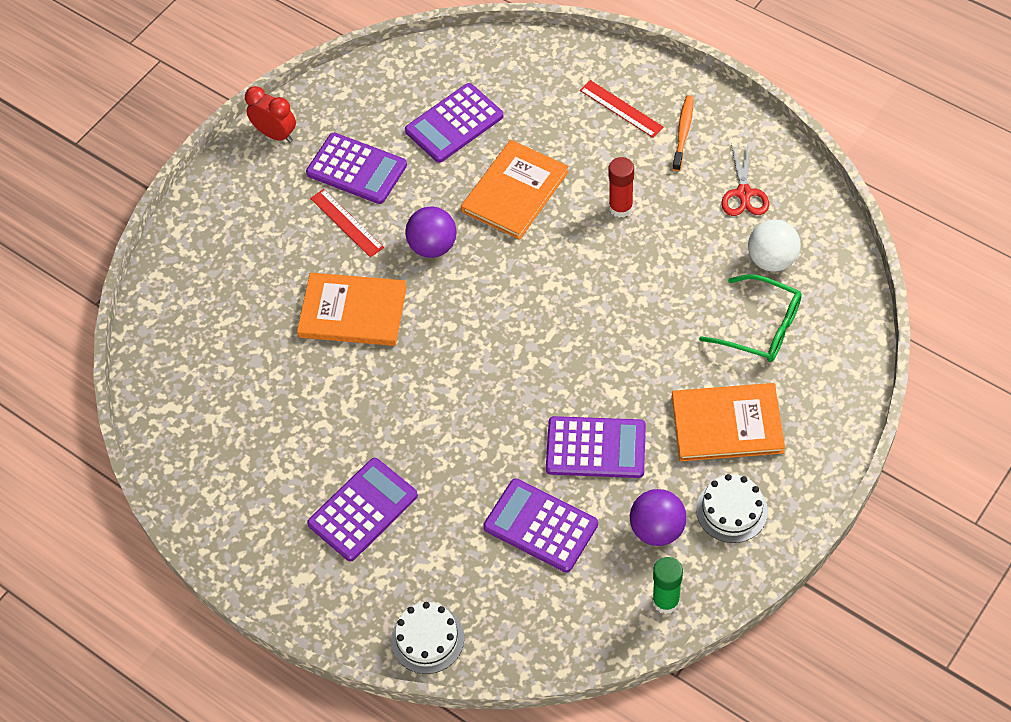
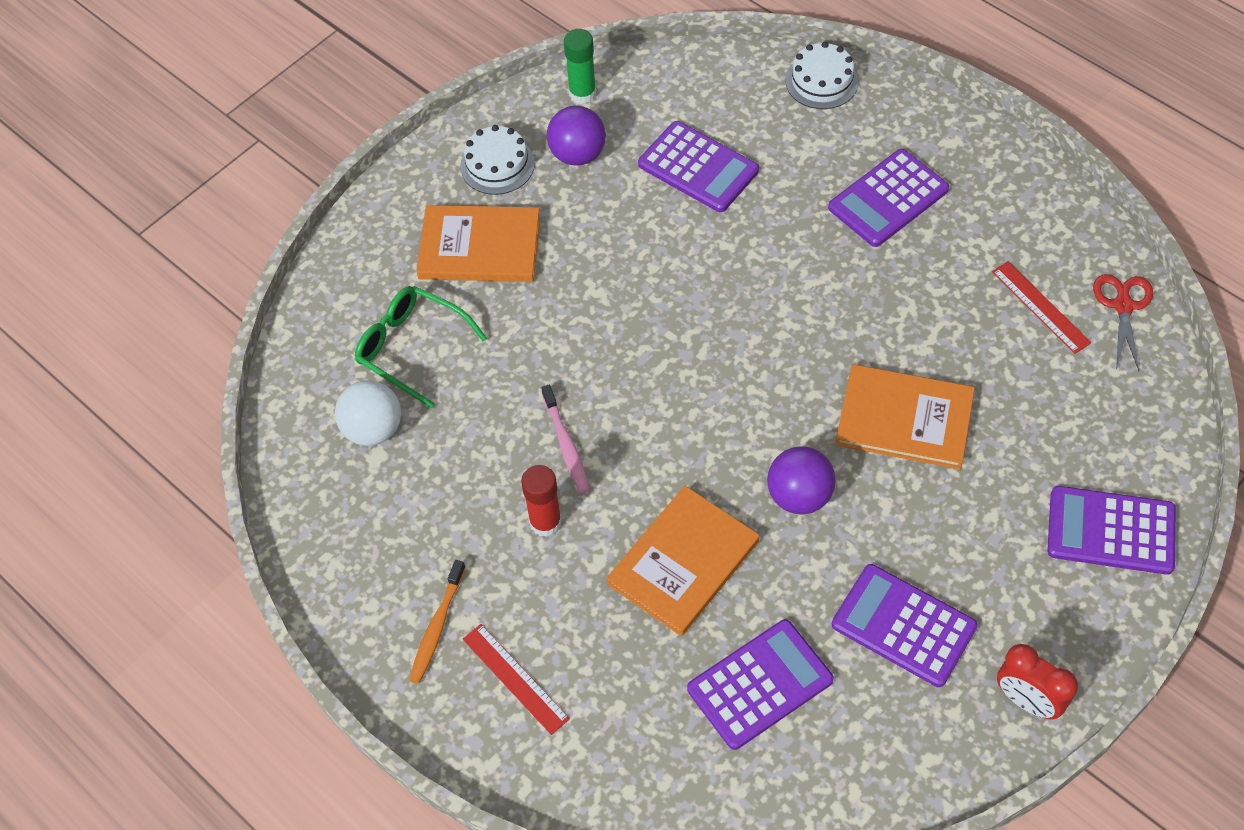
camera: 175 degrees left, 0 degrees up
(346, 223) = (916, 543): red ruler -> red ruler (1040, 307)
(596, 448) = (628, 236): purple calculator -> purple calculator (1110, 531)
(616, 264) = (566, 445): none -> pink toothbrush
(744, 193) = (381, 524): red scissors -> red scissors (1123, 306)

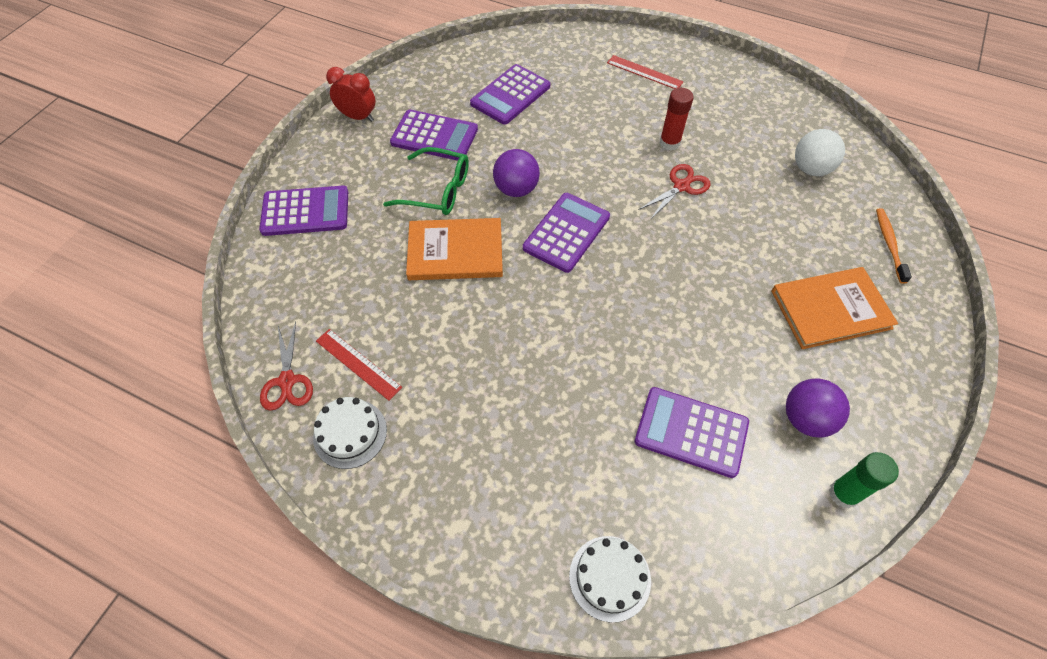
camera: 160 degrees right, 0 degrees up
(410, 347) = (825, 223): green glasses -> green glasses (438, 190)
(437, 627) = (700, 84): orange toothbrush -> orange toothbrush (889, 244)
(497, 165) = (868, 390): white cake -> white cake (350, 433)
(566, 445) = (681, 186): pink toothbrush -> red scissors
(683, 562) = (576, 140): orange book -> none
(888, 199) = (506, 441): purple calculator -> purple calculator (566, 232)

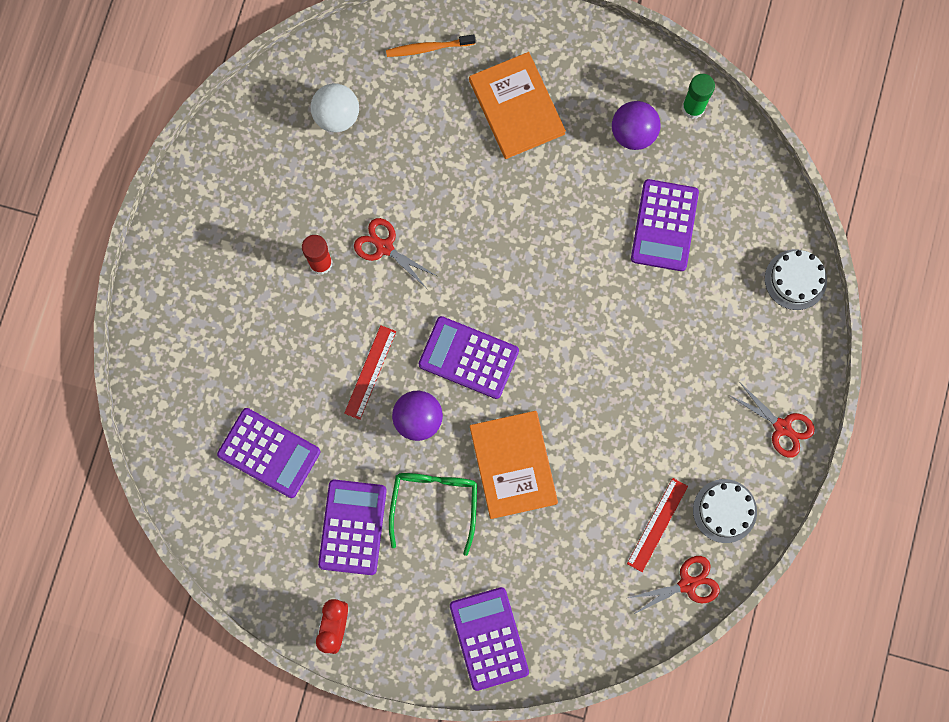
camera: 100 degrees left, 20 degrees up
(426, 519) = (782, 427): none -> red scissors
(644, 72) = (204, 300): red ruler -> red ruler (370, 372)

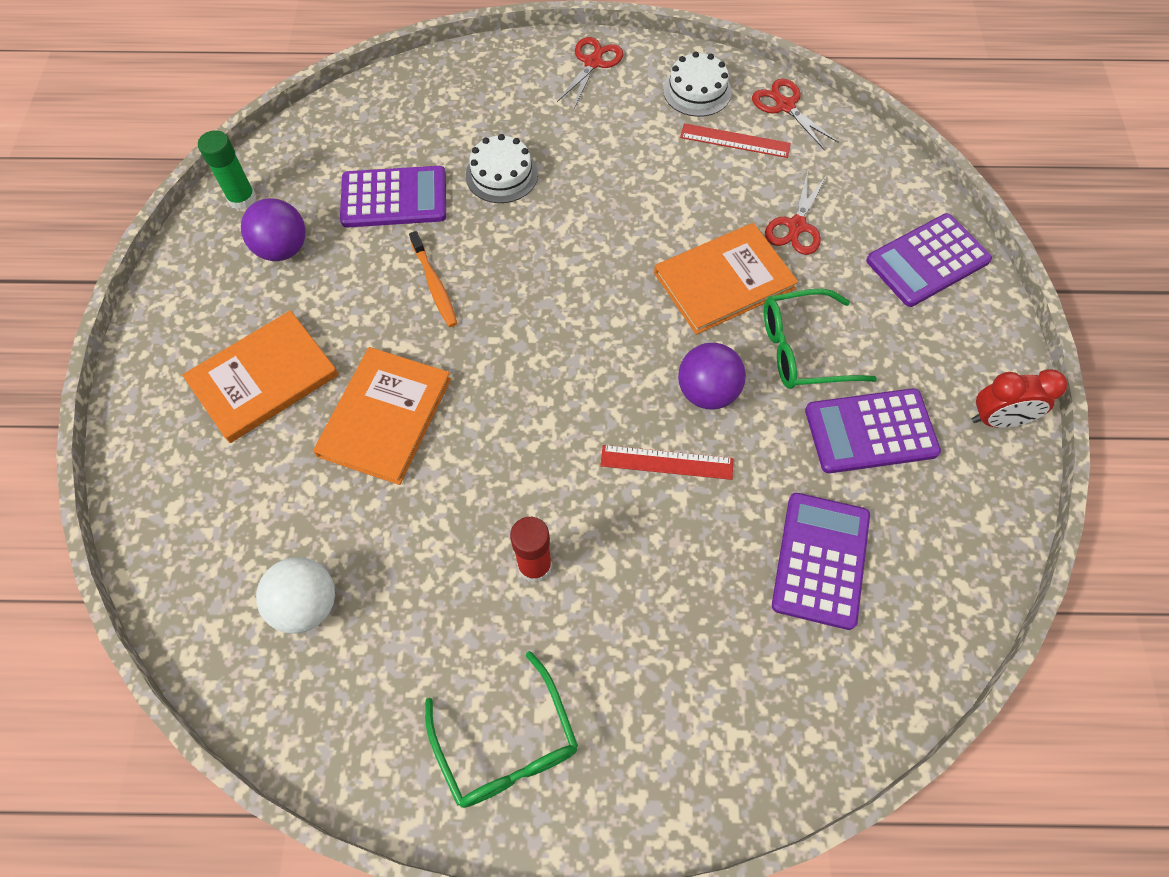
camera: 105 degrees left, 15 degrees down
(213, 220) = (507, 746): none -> green glasses
(384, 247) = (491, 488): red scissors -> red scissors (796, 226)
(428, 48) = (186, 506): orange toothbrush -> orange toothbrush (434, 285)
(461, 186) = (385, 417): none -> orange book
(468, 358) = (611, 355): purple calculator -> none
(795, 279) = (431, 78): white cake -> white cake (501, 174)

